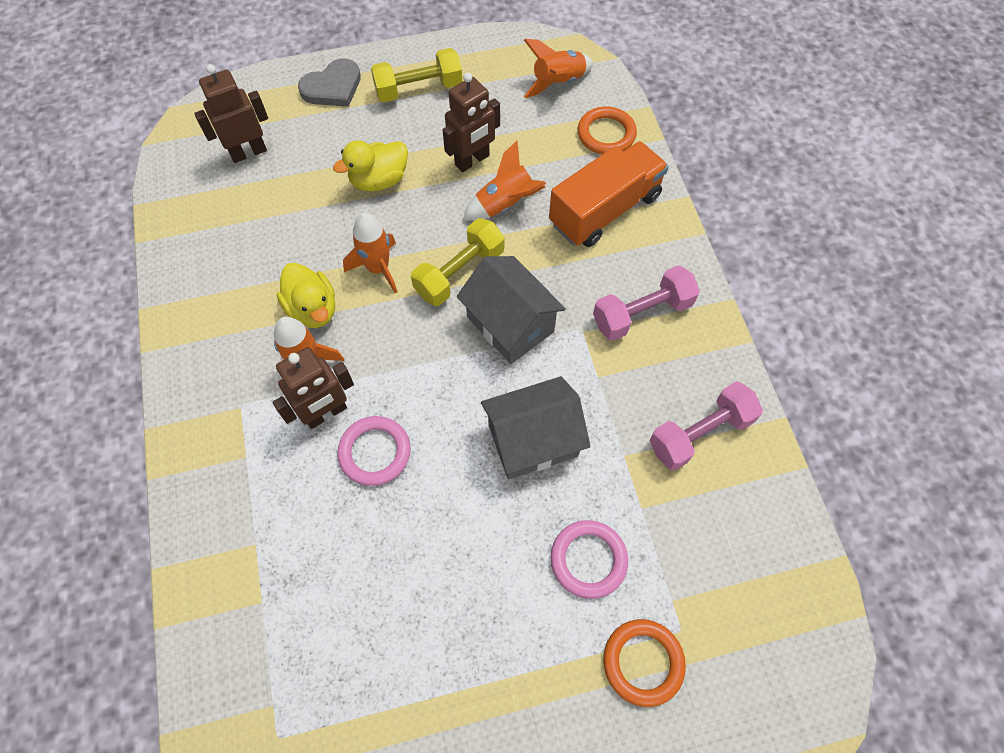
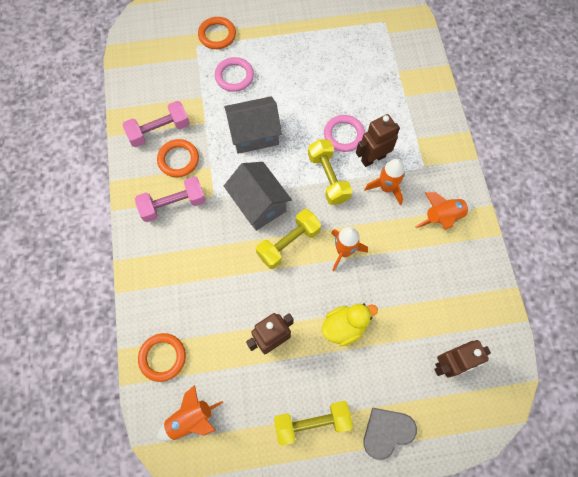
camera: 175 degrees left, 5 degrees up
(313, 309) = (386, 225): yellow duck -> none
(402, 374) = (328, 178): none -> yellow dumbbell
(505, 204) = (251, 296): orange rocket -> orange rocket (443, 217)
(605, 210) = (179, 285): orange truck -> none
(653, 384) = (178, 160): none -> orange ring

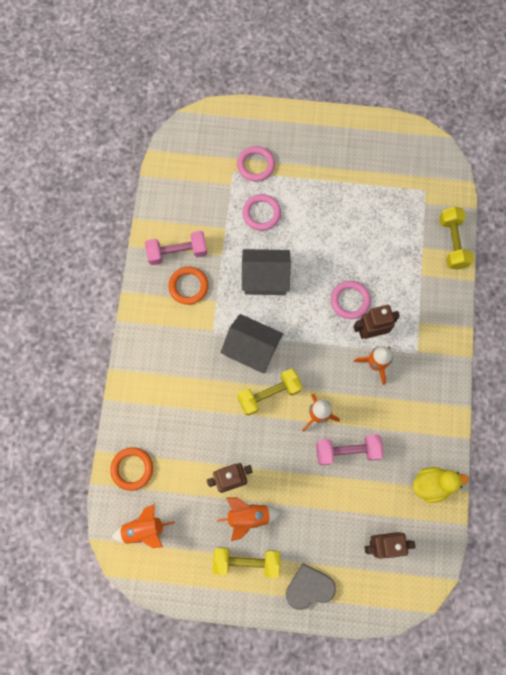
camera: 15 degrees right, 5 degrees up
(173, 204) = (173, 329): pink dumbbell -> pink dumbbell (347, 451)
(217, 35) = (256, 165): orange ring -> pink ring
(259, 204) = (252, 349): grey house -> grey house turned 45 degrees counterclockwise
(328, 178) = (323, 340): yellow dumbbell -> yellow dumbbell (452, 243)
(344, 327) = (298, 485): yellow duck -> yellow duck (432, 484)
(443, 217) = (419, 407): orange rocket -> orange rocket (248, 516)

